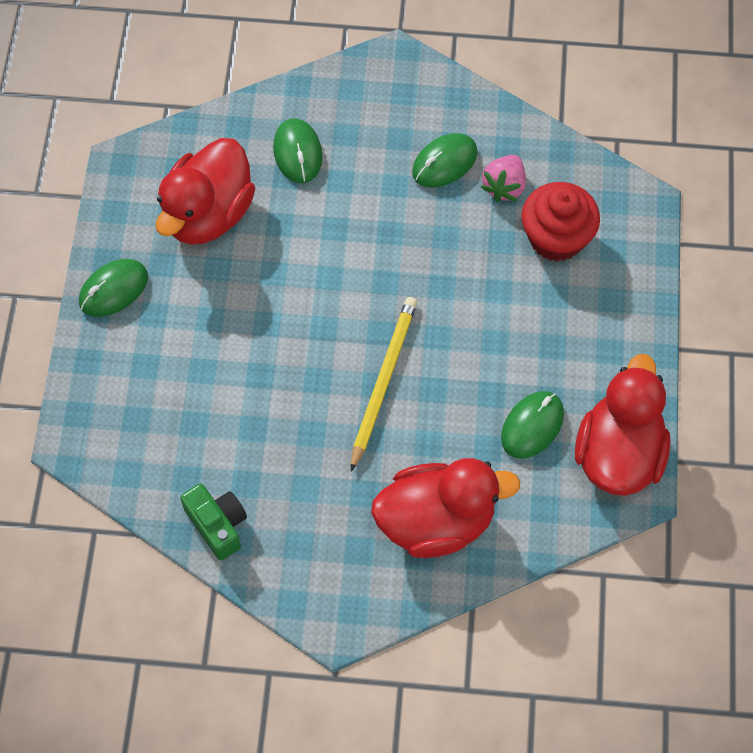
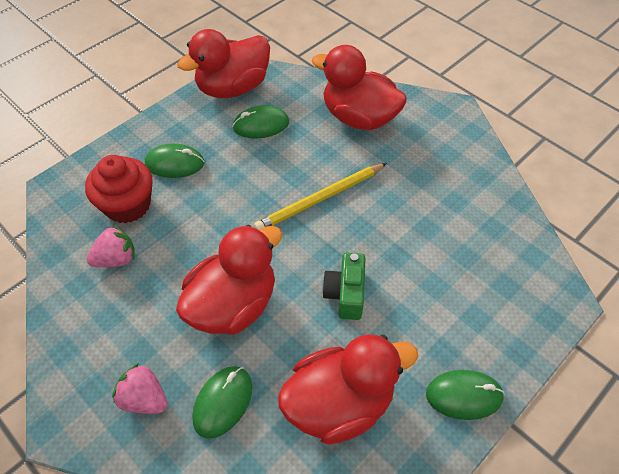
camera: 140 degrees left, 10 degrees down
(217, 525) = (490, 191): green camera -> green camera (345, 294)
(358, 114) = (144, 399): none -> pink strawberry
(363, 224) = (233, 305): none -> red duck
(444, 162) = (131, 306): green mouse -> green mouse (174, 163)

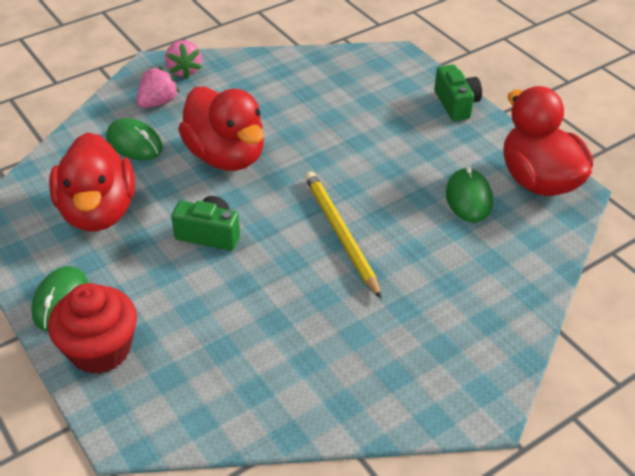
camera: 100 degrees right, 10 degrees down
(116, 259) = (301, 90): pink strawberry -> pink strawberry (184, 70)
(127, 205) = (364, 97): red cupcake -> red cupcake (100, 349)
(136, 139) = (456, 104): none -> green camera
(174, 163) = (415, 128): green mouse -> none
(359, 118) = (474, 292): red duck -> none

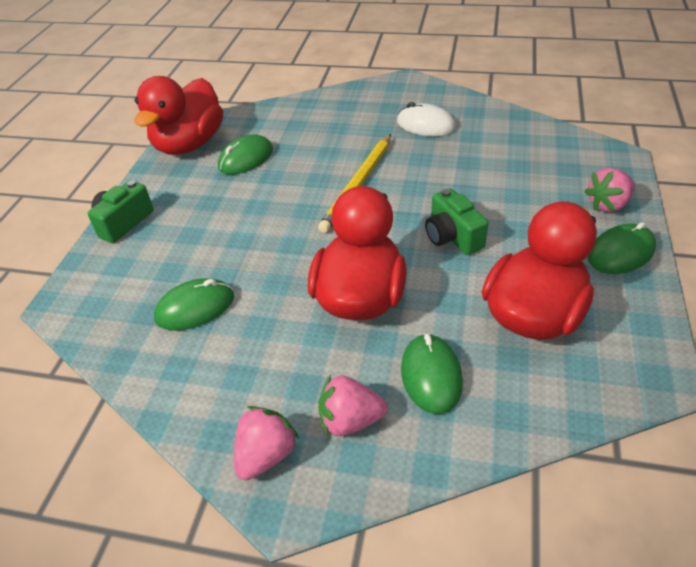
camera: 130 degrees left, 0 degrees up
(100, 349) = (608, 205): red cupcake -> pink strawberry
(318, 95) = (195, 308): none -> green mouse
(370, 345) = (425, 125): none -> white mouse

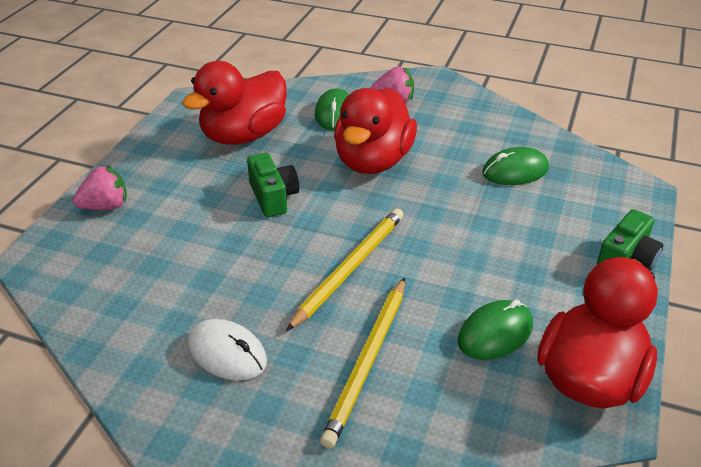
camera: 175 degrees left, 5 degrees down
(266, 455) = (447, 93): pink strawberry -> none
(332, 133) = (367, 361): none -> yellow pencil
(620, 253) = (139, 165): green mouse -> none

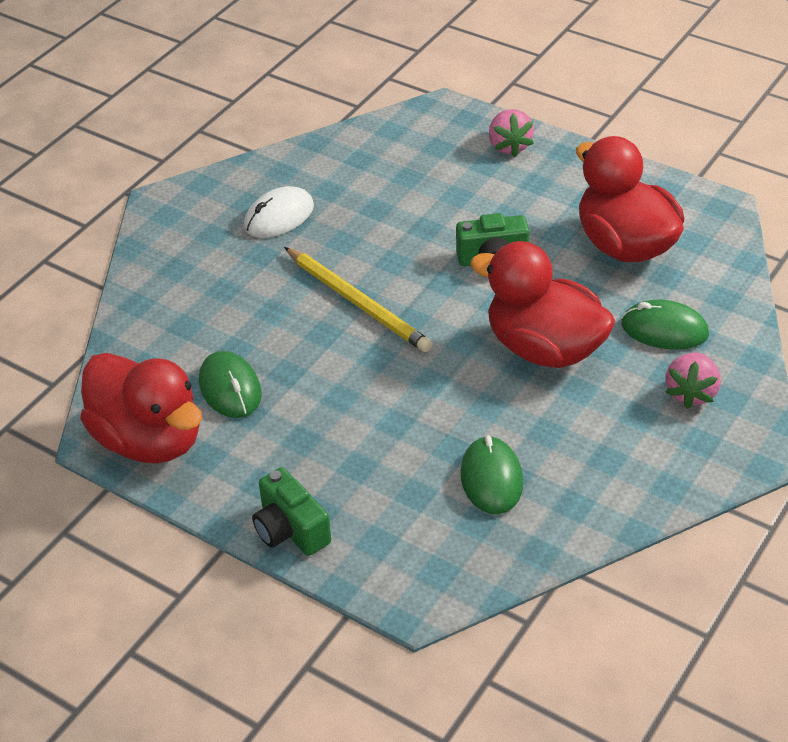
camera: 105 degrees right, 5 degrees up
(367, 361) = (233, 297): yellow pencil -> none

